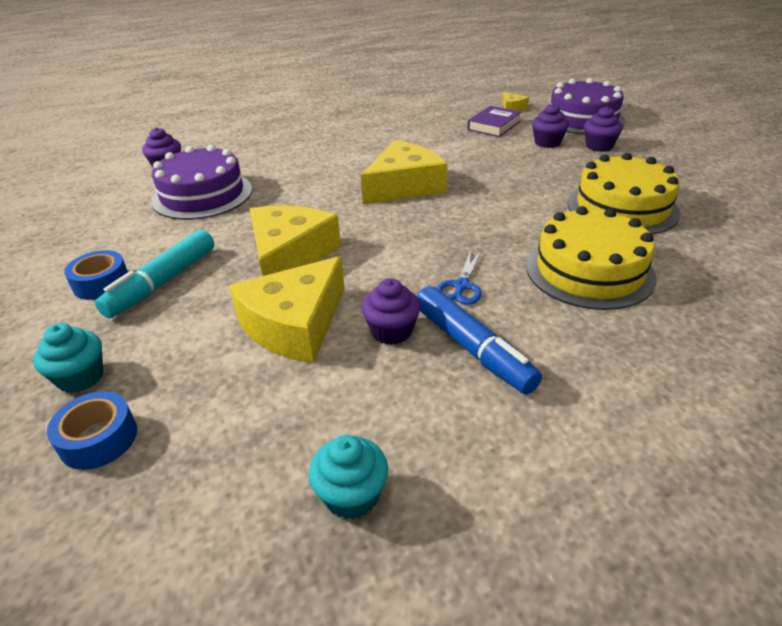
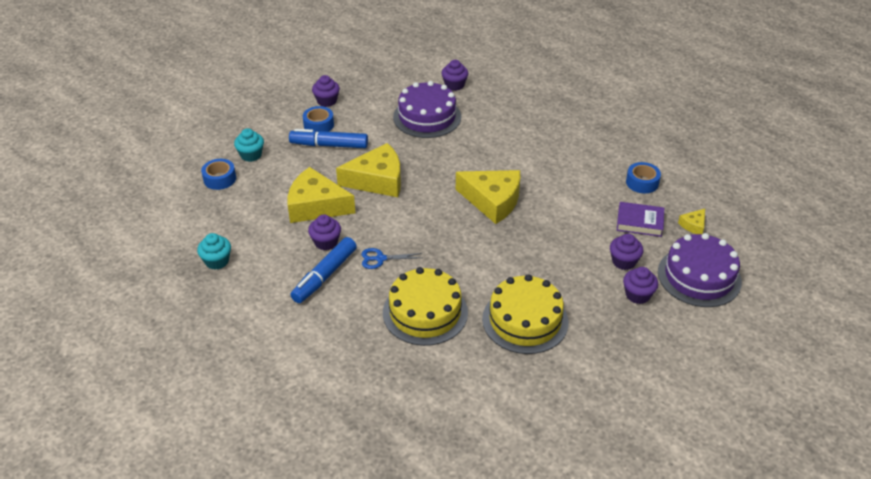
camera: 65 degrees right, 5 degrees up
(55, 264) = (327, 101): none -> purple cupcake
(163, 282) = (329, 145): turquoise marker -> blue marker
(437, 114) = (642, 182): none -> blue tape

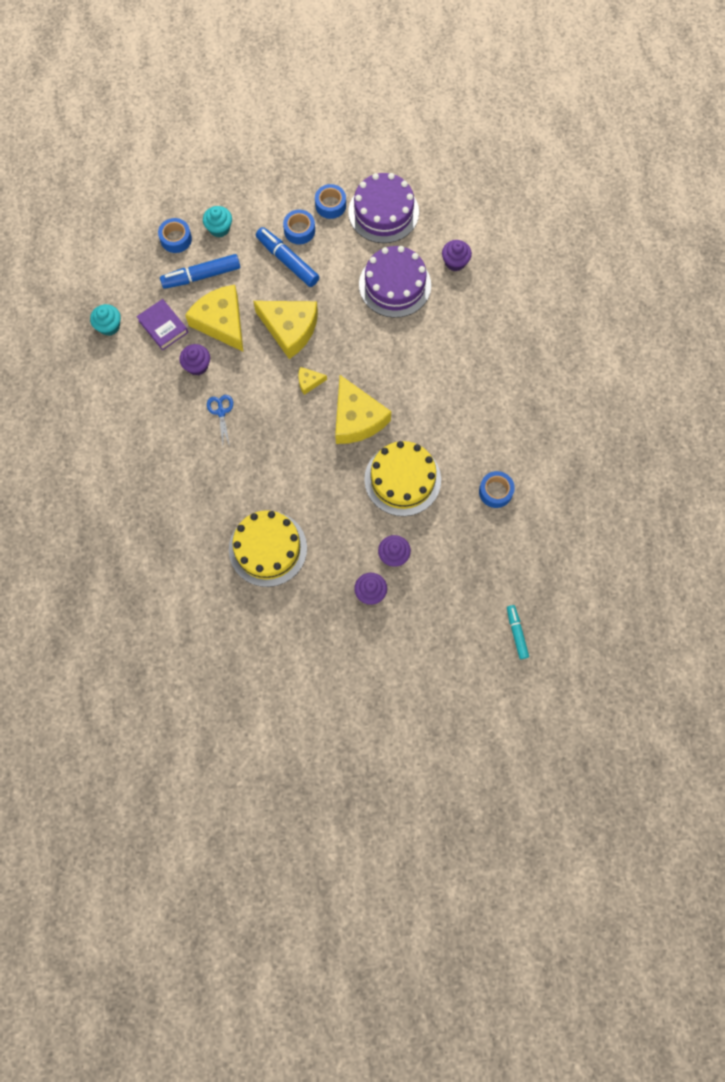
camera: 40 degrees right, 30 degrees up
(325, 276) = (169, 398): blue marker -> blue marker (201, 276)
(327, 101) = (330, 205): purple cupcake -> blue tape
(380, 259) = (221, 412): blue scissors -> blue scissors turned 45 degrees clockwise
(425, 312) = (207, 486): yellow cake -> yellow cake (402, 479)
(639, 222) = (448, 529): purple book -> purple book (163, 326)
(693, 225) = (487, 565): yellow cheese -> yellow cheese (309, 382)
(699, 276) = (435, 614): purple cake -> purple cake (383, 212)
(766, 250) = (516, 633): none -> turquoise marker

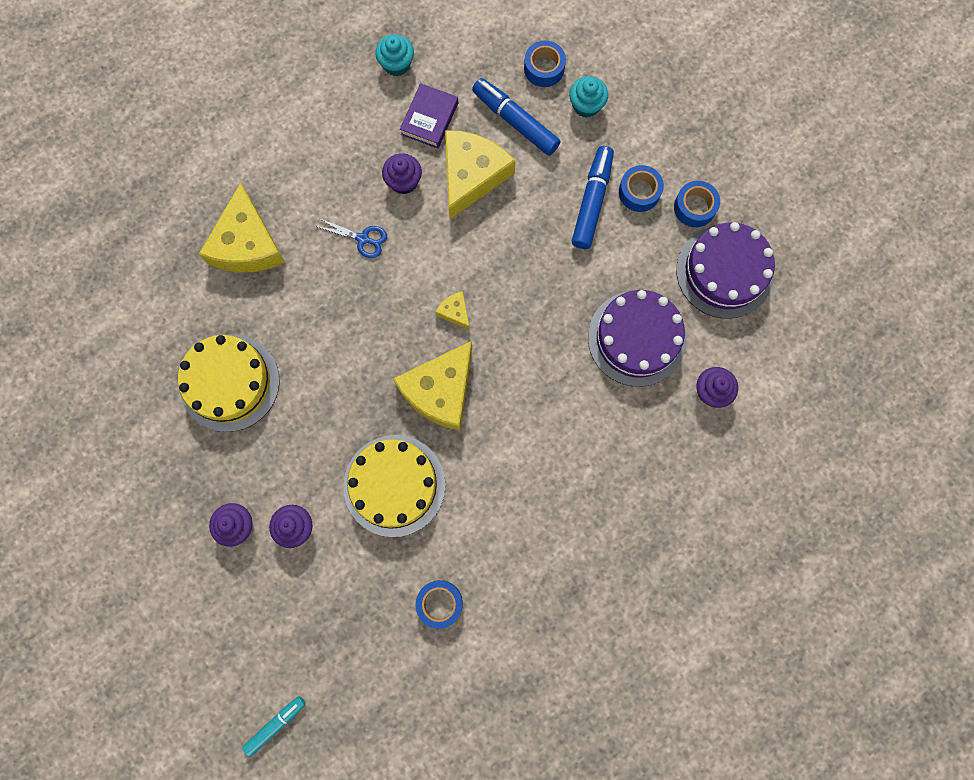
camera: 60 degrees right, 5 degrees up
(221, 412) = (363, 239): blue scissors -> blue scissors turned 60 degrees clockwise
(290, 329) = (508, 253): yellow cheese -> yellow cheese (247, 244)

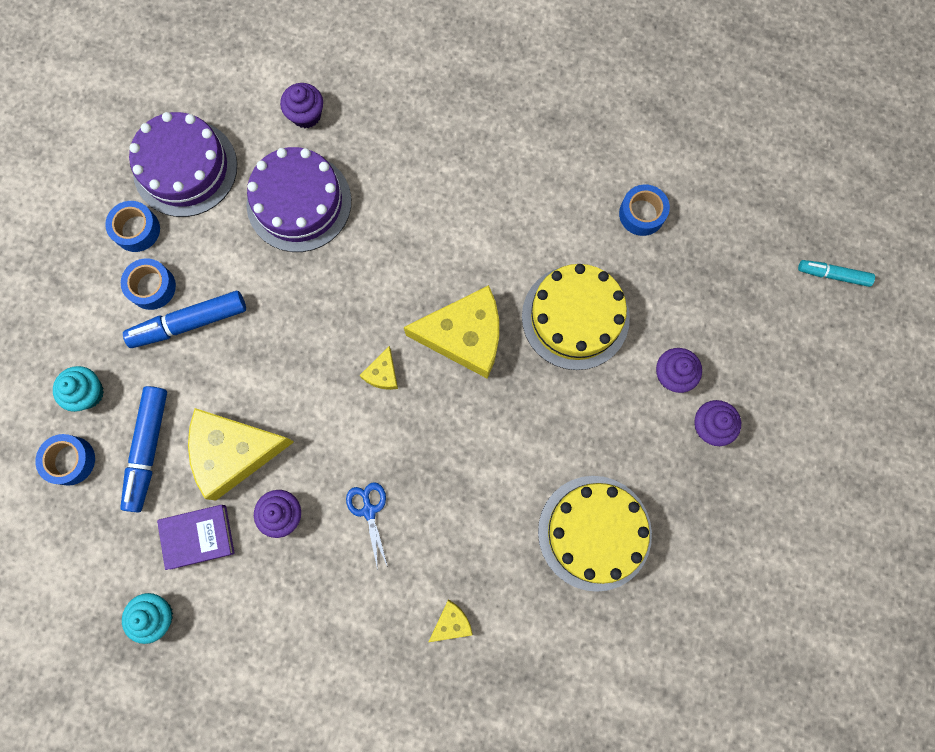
camera: 125 degrees left, 0 degrees up
(247, 244) = (451, 623): yellow cheese -> yellow cheese, size x0.44

